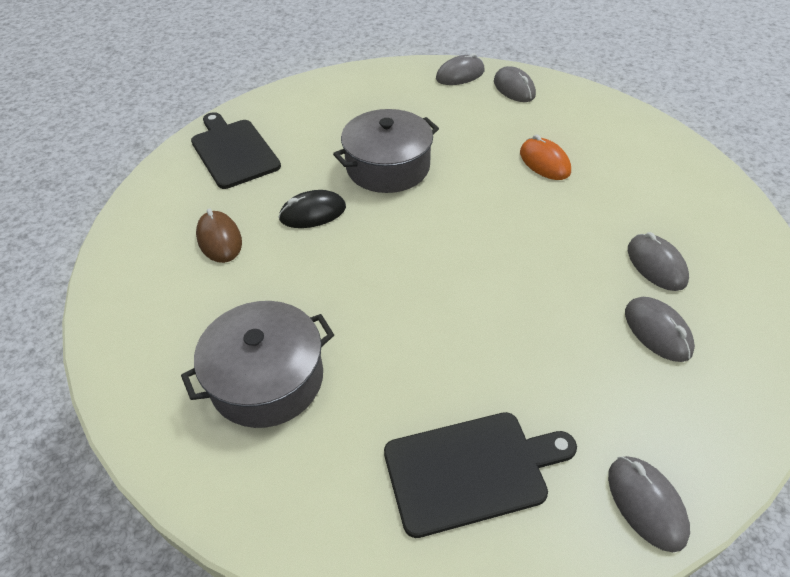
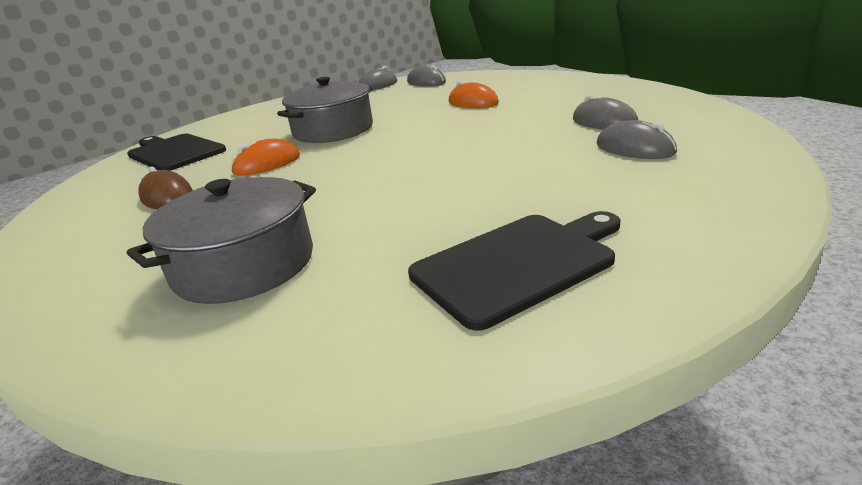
camera: 15 degrees left, 20 degrees down
(313, 213) = (267, 164): black mouse -> orange mouse
(646, 504) = (719, 236): grey mouse -> none

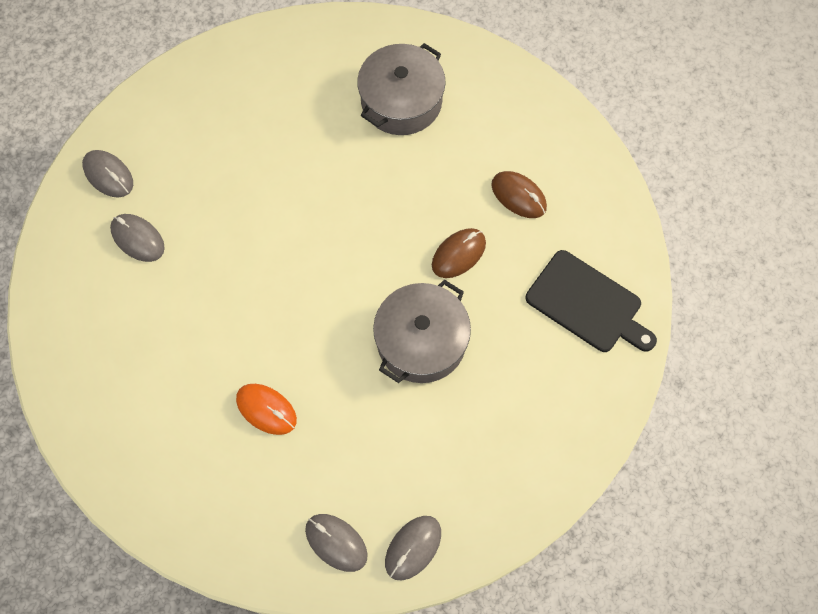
camera: 170 degrees right, 40 degrees up
(267, 164) = (458, 254): orange mouse -> brown mouse
(518, 264) = (245, 94): black cutting board -> none
(604, 122) = (142, 307): grey mouse -> grey mouse (108, 175)

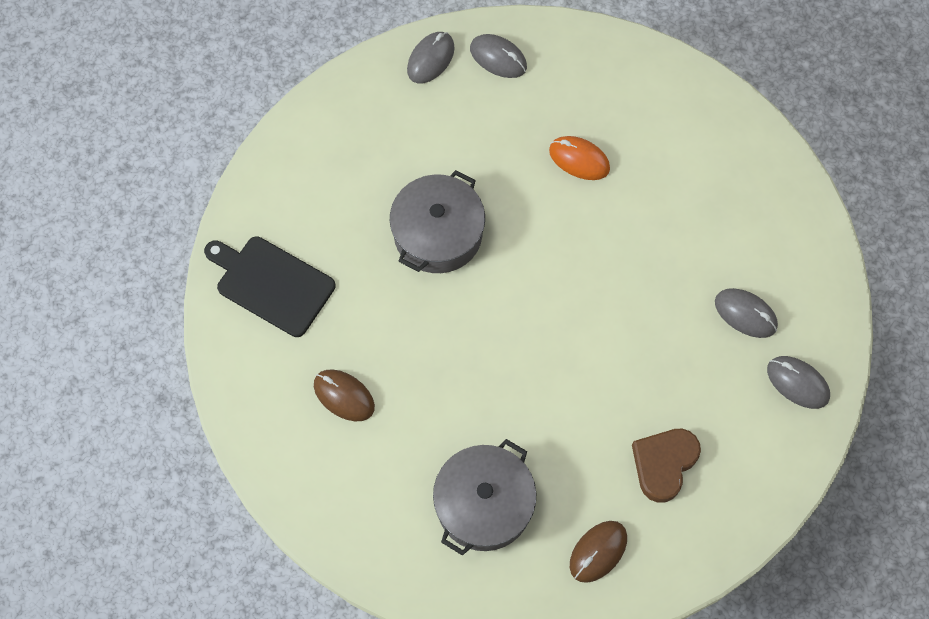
camera: 175 degrees right, 0 degrees up
(243, 120) = (664, 464): none -> brown heart
(458, 254) = (406, 325): brown mouse -> brown mouse (598, 552)

